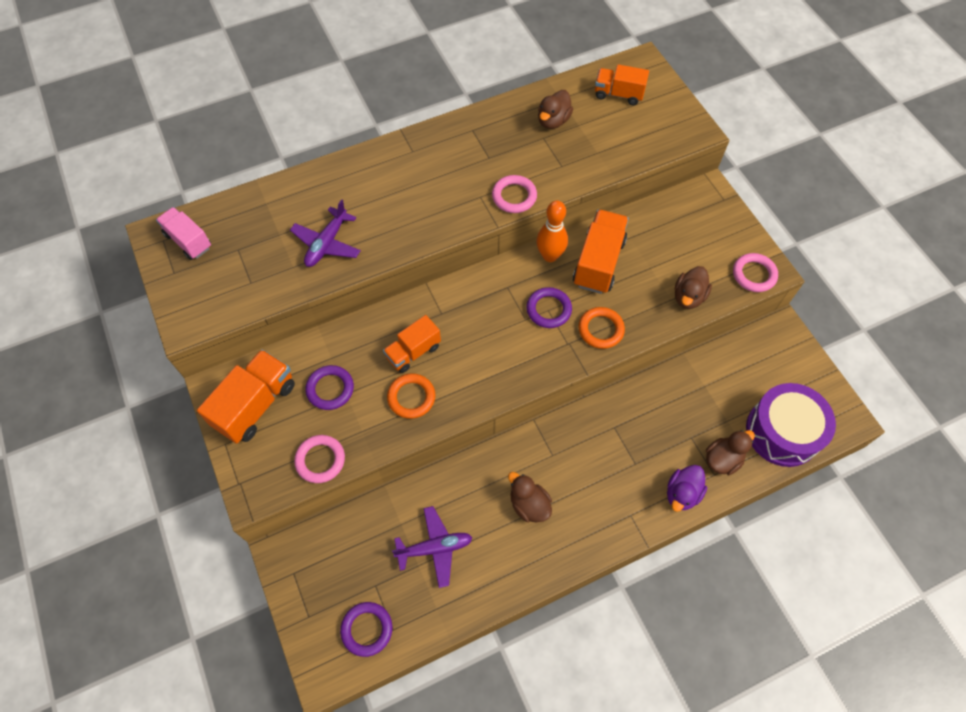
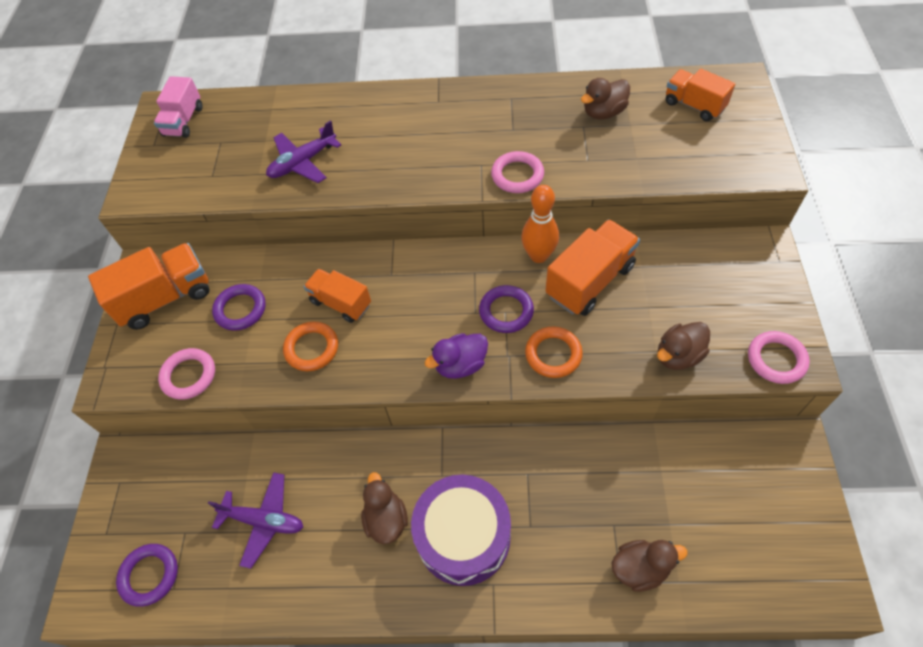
camera: 30 degrees right, 5 degrees down
(188, 241) = (183, 121): pink truck -> pink truck turned 150 degrees counterclockwise
(413, 352) = (341, 303): orange truck -> orange truck turned 45 degrees clockwise
(682, 493) = (568, 587): purple duck -> purple duck (460, 365)
(782, 432) = (736, 568): purple drum -> purple drum (463, 536)

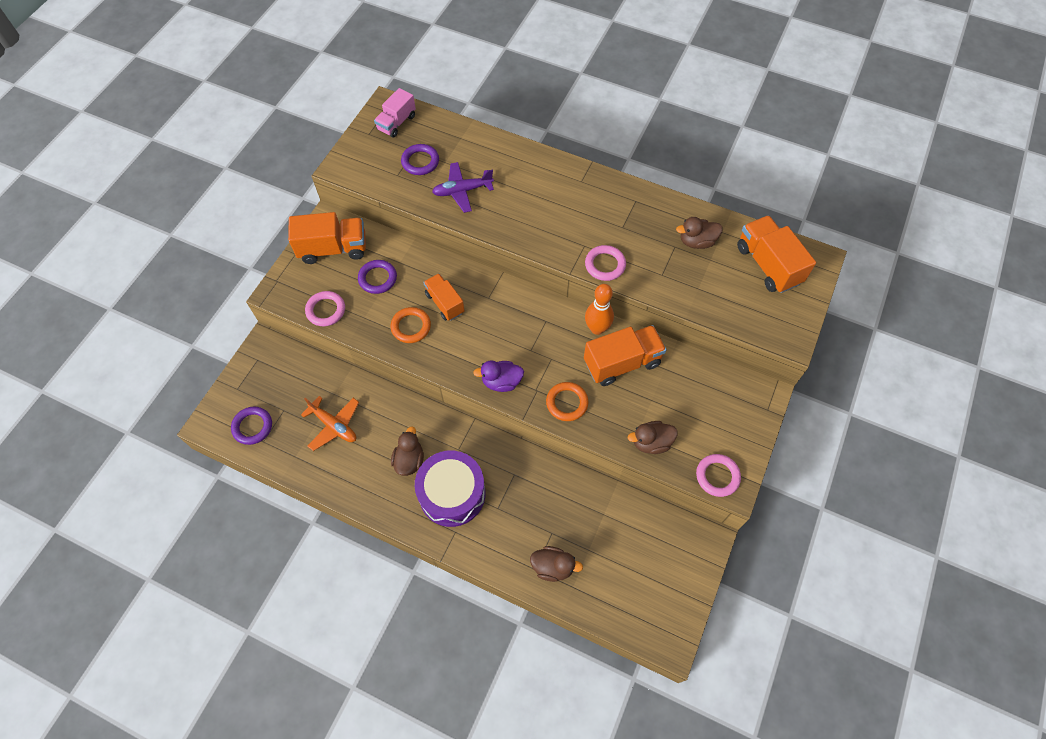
camera: 20 degrees right, 5 degrees up
(264, 521) = (334, 425): purple plane -> orange plane
(506, 311) = (552, 359): purple ring -> purple ring (420, 162)
(694, 106) = (768, 265): orange truck -> orange truck, size x1.55

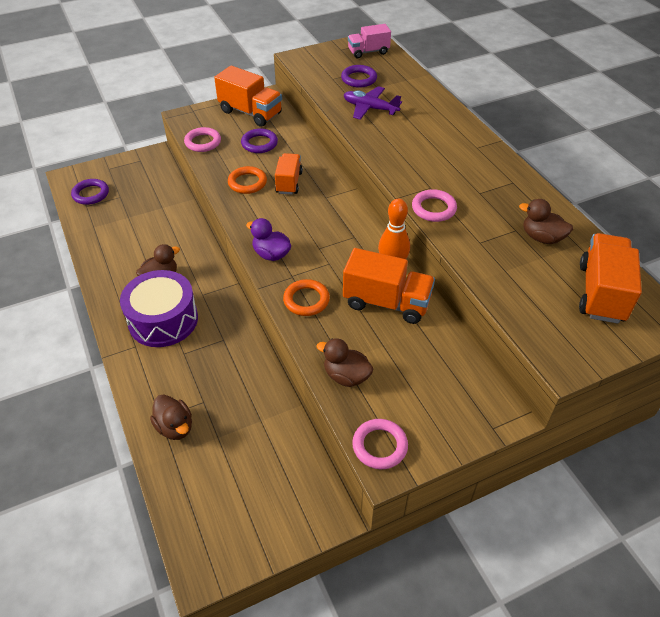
camera: 40 degrees right, 15 degrees down
(334, 425) = (139, 225): orange plane -> none

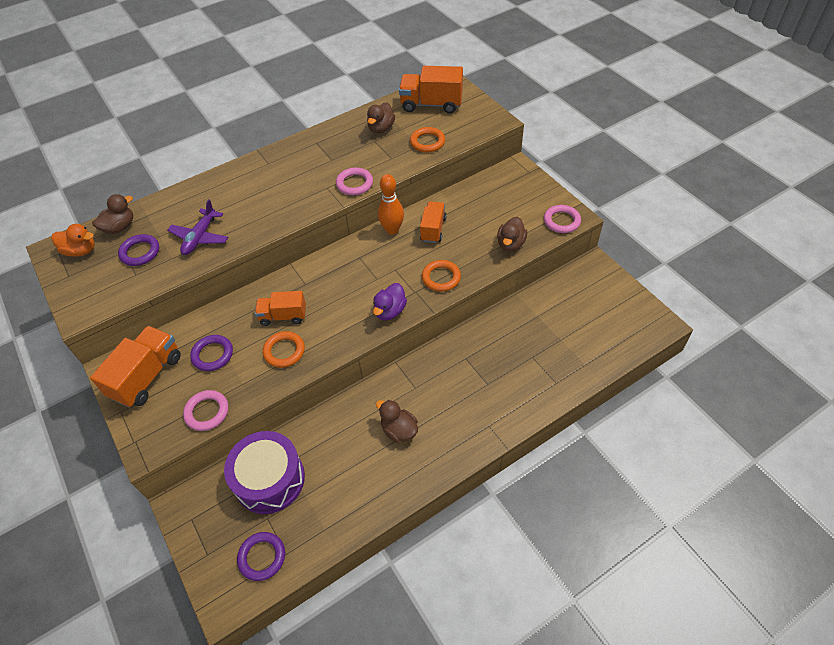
camera: 95 degrees left, 5 degrees up
(163, 320) = (453, 411): purple drum -> purple drum (269, 479)
(175, 427) = (561, 370): brown duck -> brown duck (120, 227)
(368, 52) = (81, 251): pink truck -> orange duck
(386, 302) = (433, 229): orange truck -> orange truck, size x0.65
(511, 279) = (427, 142): none -> orange ring

